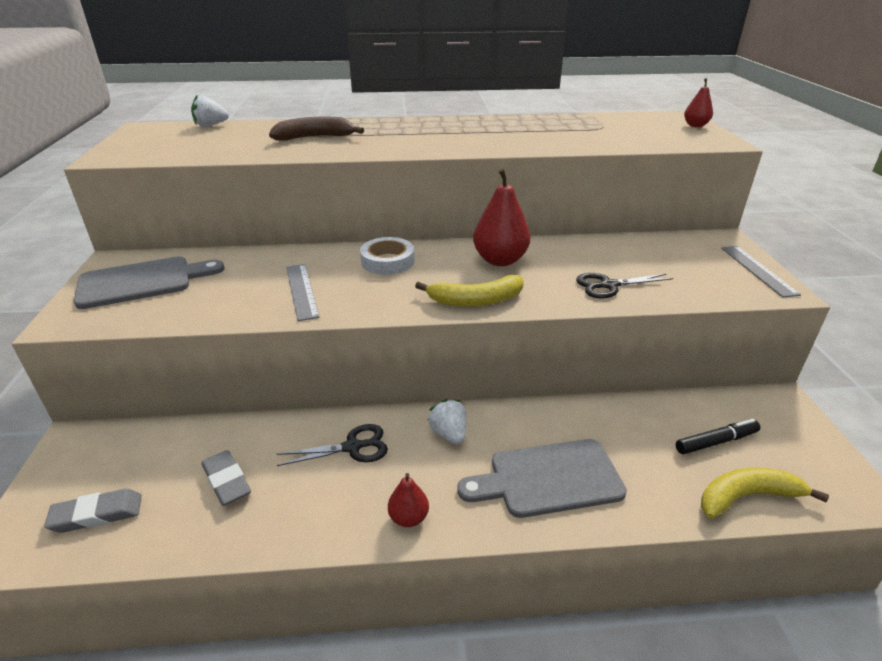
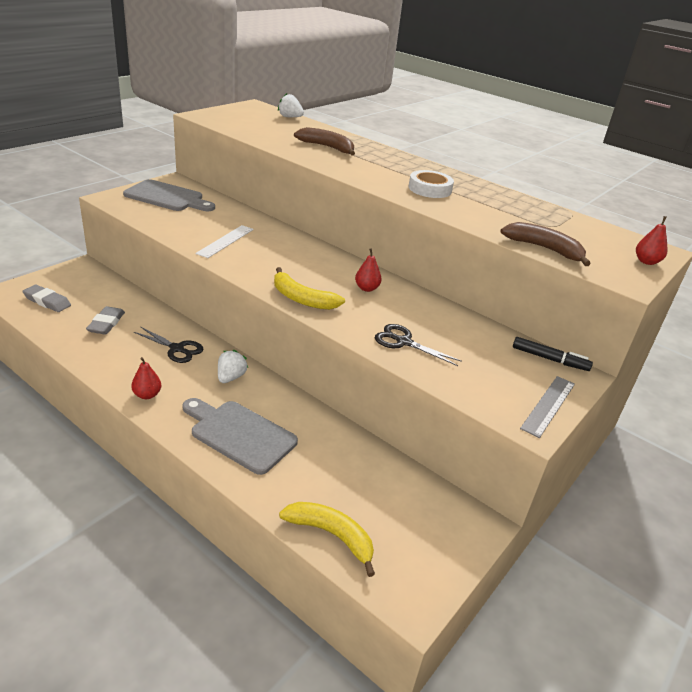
camera: 40 degrees right, 0 degrees up
(301, 291) = (225, 241): grey ruler -> white ruler
(387, 261) = (299, 252): white tape -> white tape (430, 189)
(500, 260) = (367, 288): red pear -> red pear, size x0.54
(640, 144) = (544, 249): none -> brown banana
(716, 442) = (375, 501): black marker -> black marker (549, 359)

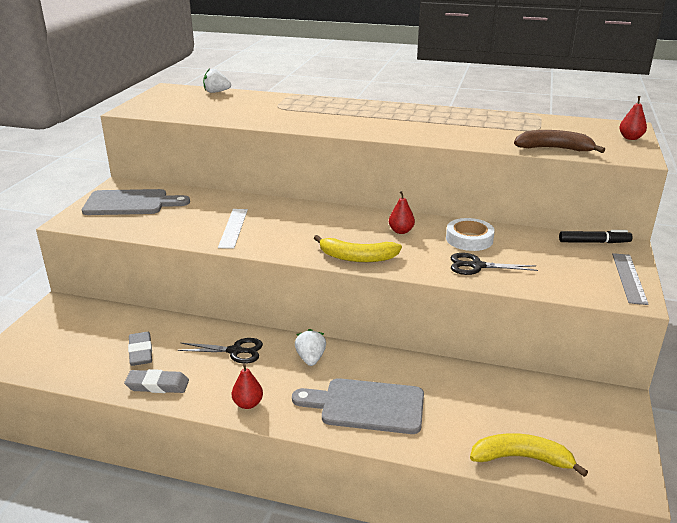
camera: 20 degrees left, 5 degrees down
(47, 301) = (55, 352): grey eraser -> grey eraser (157, 385)
(327, 147) = (285, 111): brown banana -> none
(430, 189) = (413, 125): white tape -> white tape (469, 239)

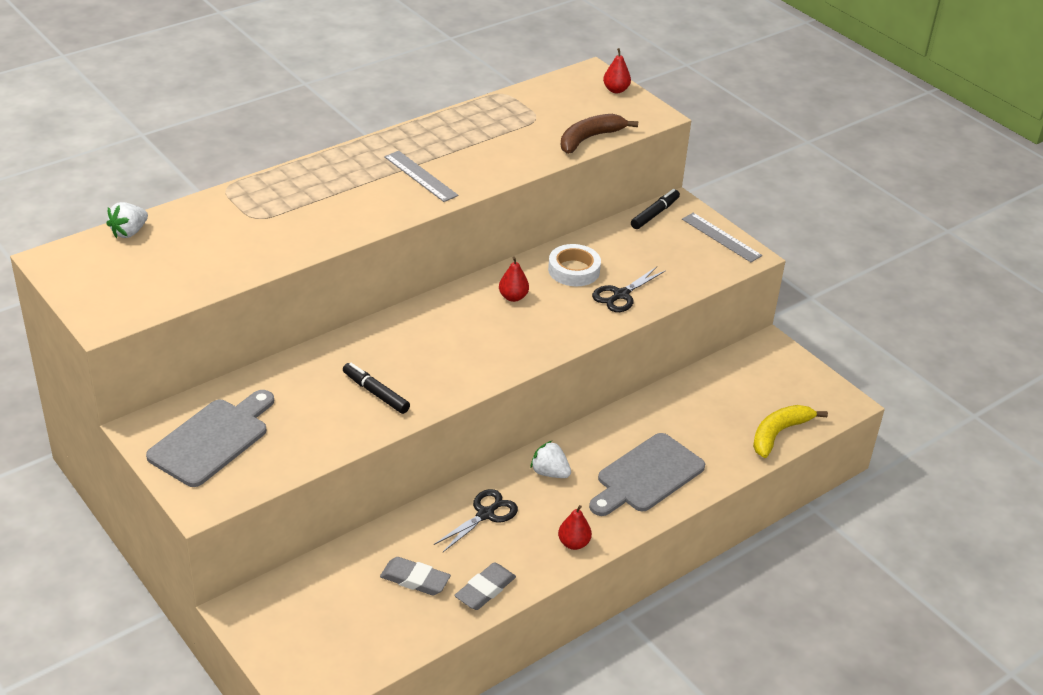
camera: 55 degrees left, 10 degrees up
(233, 228) = (375, 393): white ruler -> black marker
(357, 257) = (530, 349): yellow banana -> none
(399, 124) = (420, 176): none -> grey ruler

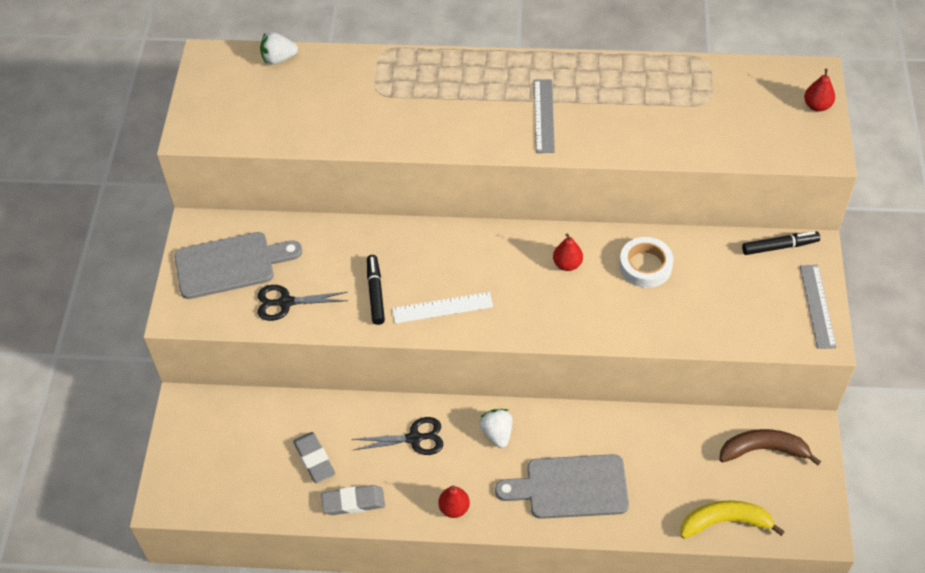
camera: 45 degrees right, 15 degrees up
(446, 374) = (442, 307): none -> white ruler
(589, 139) = (732, 149): brown banana -> brown banana (763, 450)
(621, 295) = (661, 314): black scissors -> black scissors (286, 302)

